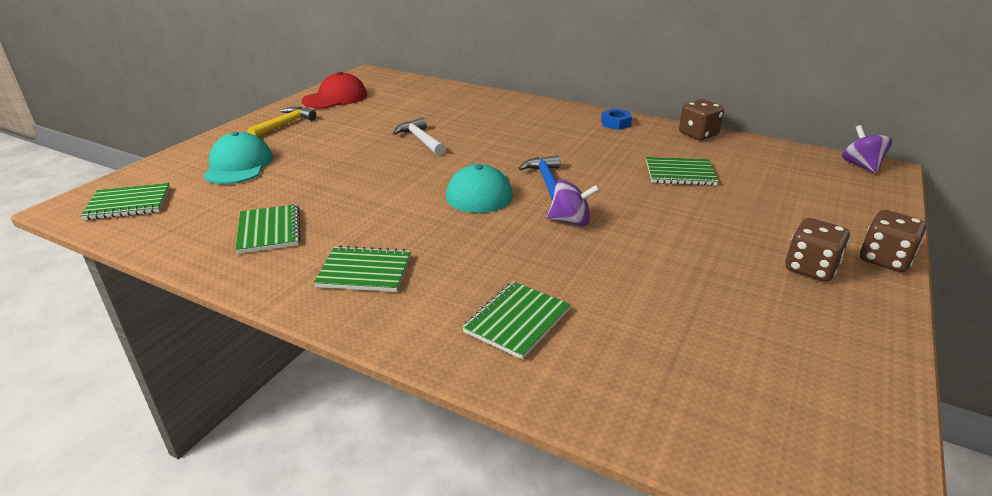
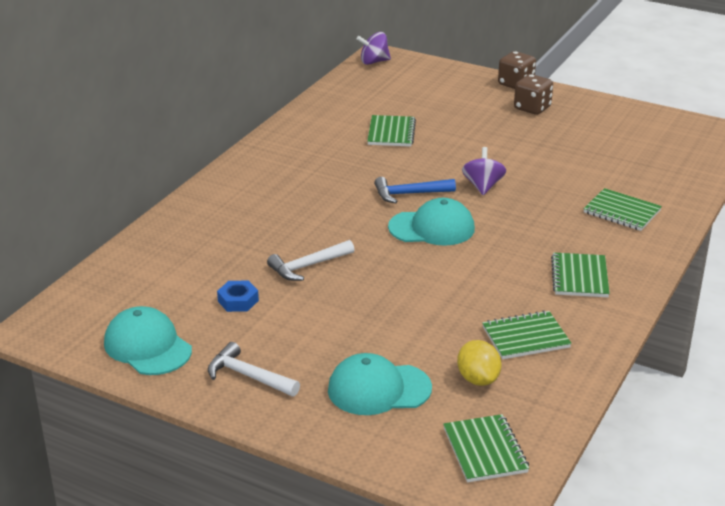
camera: 90 degrees left, 0 degrees up
(222, 204) = (478, 379): none -> yellow lemon
(284, 125) = (248, 376): yellow hammer -> white hammer
(335, 98) = (147, 346): red cap -> turquoise cap
(615, 123) = (272, 151): blue nut -> blue nut (238, 301)
(698, 134) = (305, 115): brown dice -> none

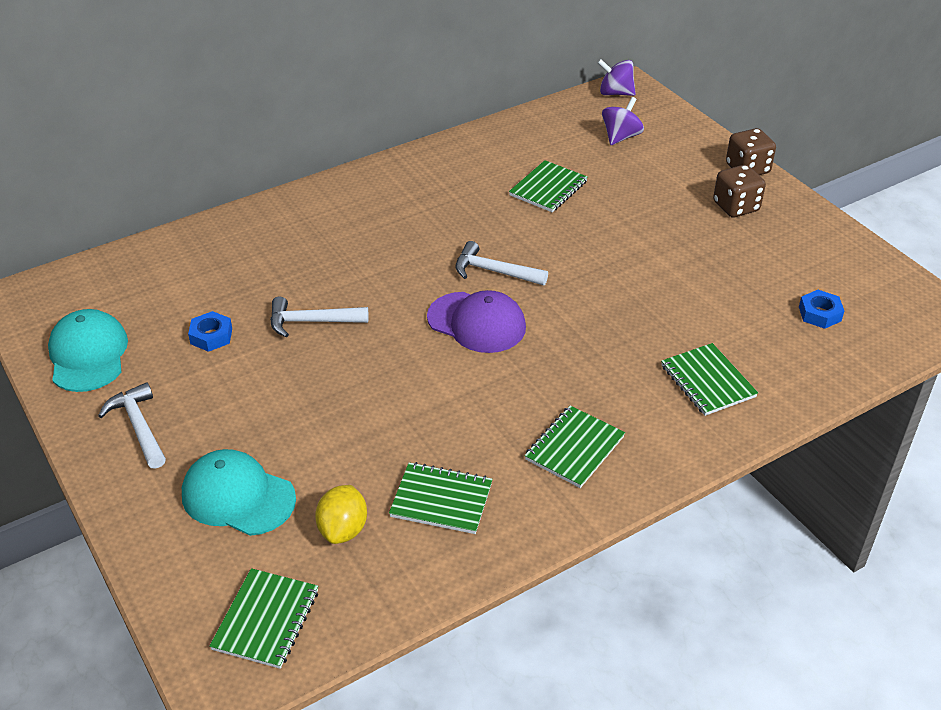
camera: 30 degrees right, 10 degrees up
(409, 194) = (494, 271): blue hammer -> white hammer
(432, 228) = (477, 323): turquoise cap -> purple cap
(483, 186) = (581, 290): purple spinning top -> purple spinning top (620, 137)
(649, 153) = (820, 314): none -> blue nut

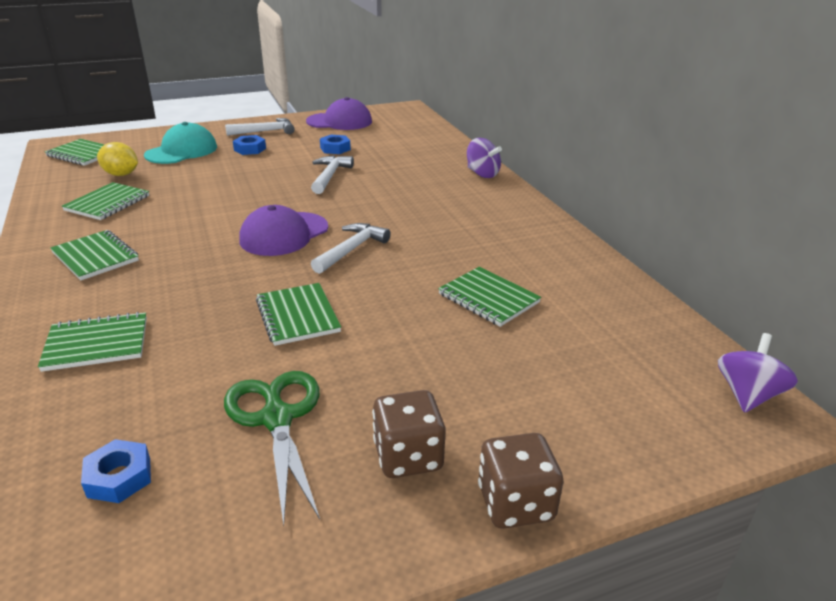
camera: 100 degrees right, 10 degrees down
(88, 354) = (339, 121): turquoise cap -> purple cap
(222, 421) = (250, 149): none -> blue nut
(617, 280) = (297, 316): none -> green notebook
(620, 137) = (612, 376): purple spinning top -> purple spinning top (482, 174)
(735, 263) = (277, 419): none -> green scissors

